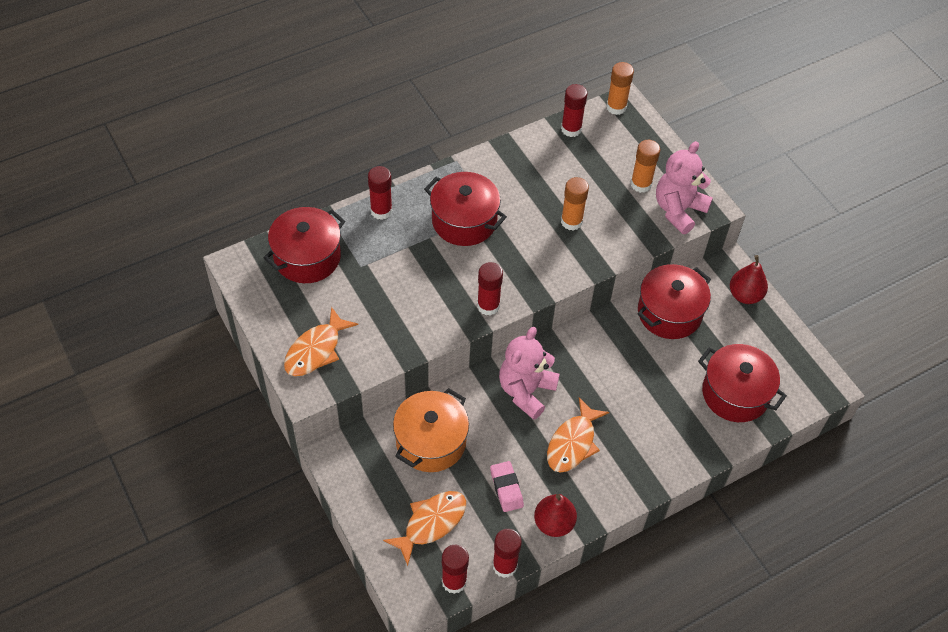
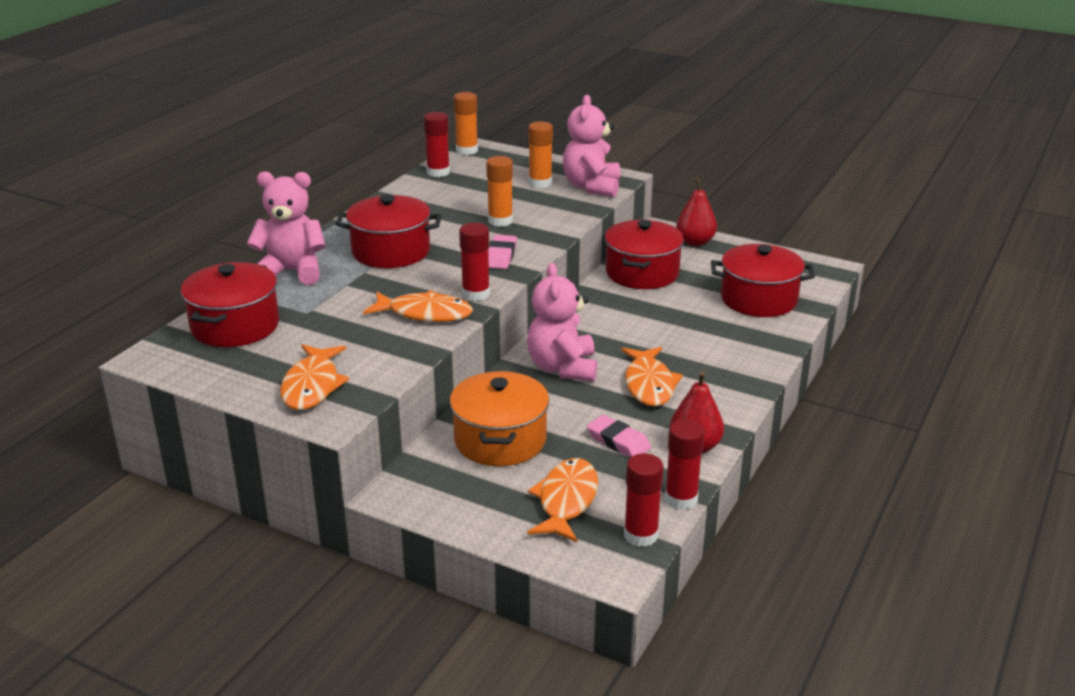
camera: 30 degrees left, 25 degrees down
(381, 211) = (292, 271): red glue stick -> pink teddy bear
(438, 310) = (425, 314): none -> orange fish
(539, 268) = (500, 256): none -> pink eraser

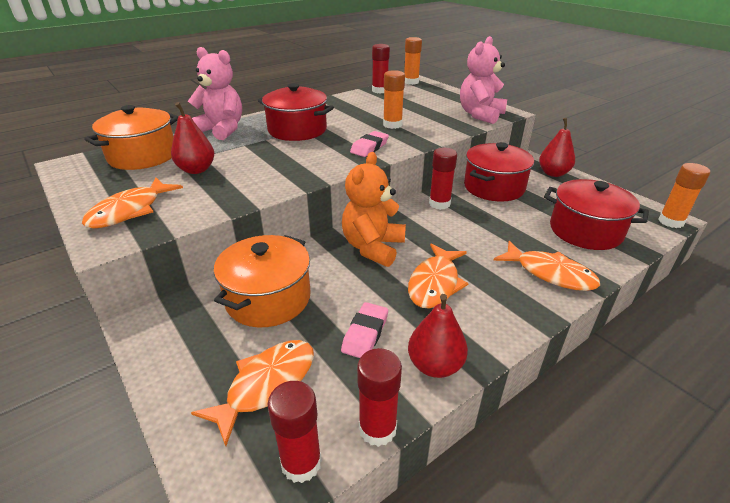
camera: 25 degrees right, 5 degrees up
(235, 326) = (143, 156): red pot -> orange pot
(327, 327) = (196, 170): none -> red pear
(425, 314) = (272, 176): orange fish -> orange fish (550, 273)
(476, 294) = (323, 170): red glue stick -> red glue stick (439, 204)
(540, 183) = (443, 107): orange glue stick -> orange glue stick (670, 221)
(562, 368) = (373, 247): pink teddy bear -> orange teddy bear
(618, 441) = (365, 334): pink eraser -> pink eraser turned 45 degrees clockwise

